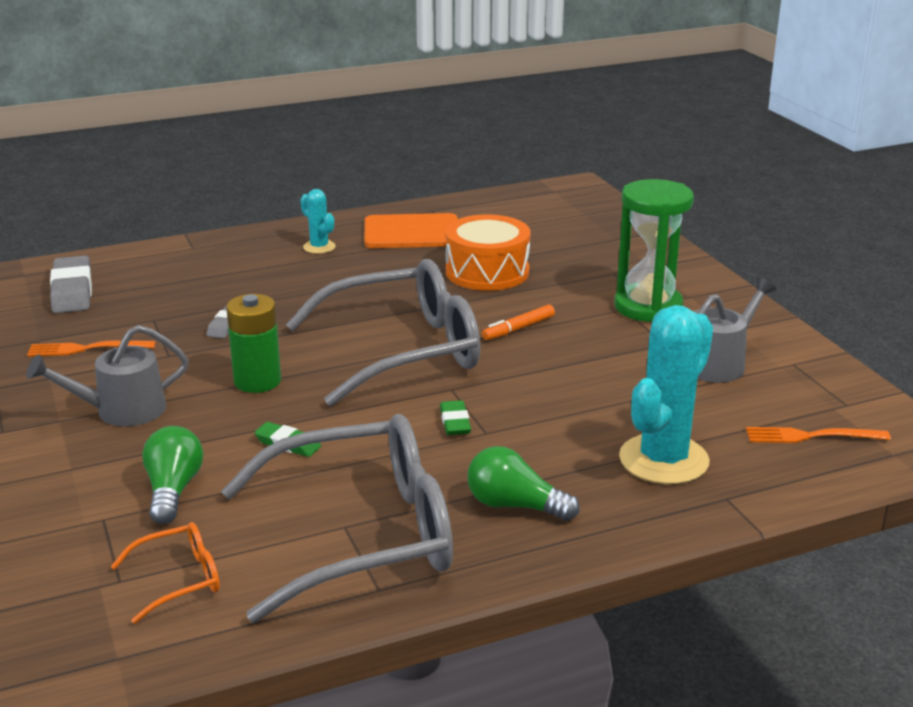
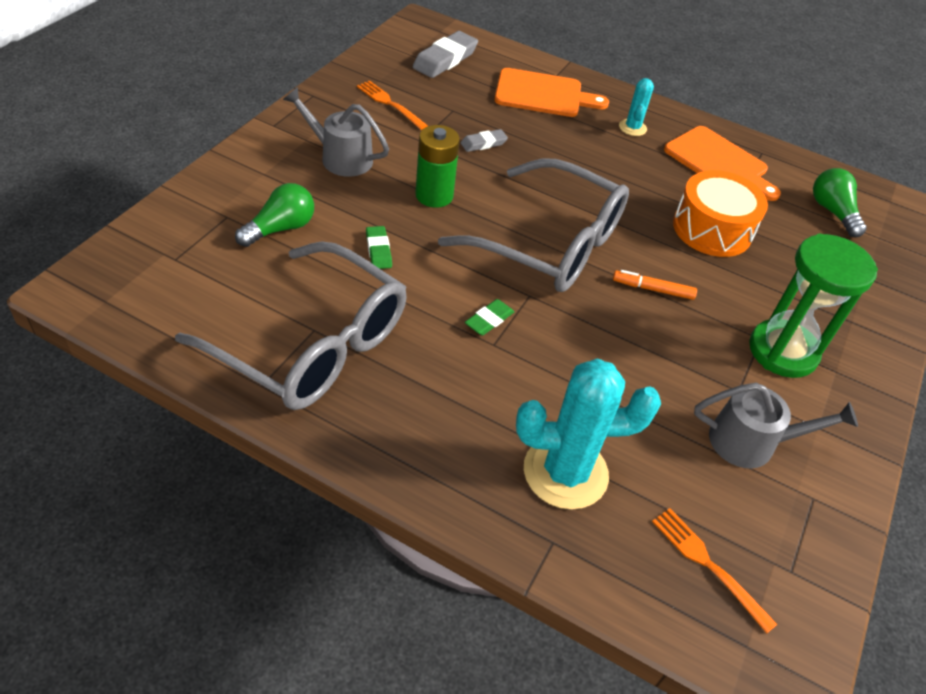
camera: 45 degrees right, 20 degrees up
(179, 580) = (195, 284): orange glasses -> none
(208, 266) = (543, 94): none -> orange cutting board
(515, 505) = (418, 409): green light bulb -> green light bulb (832, 212)

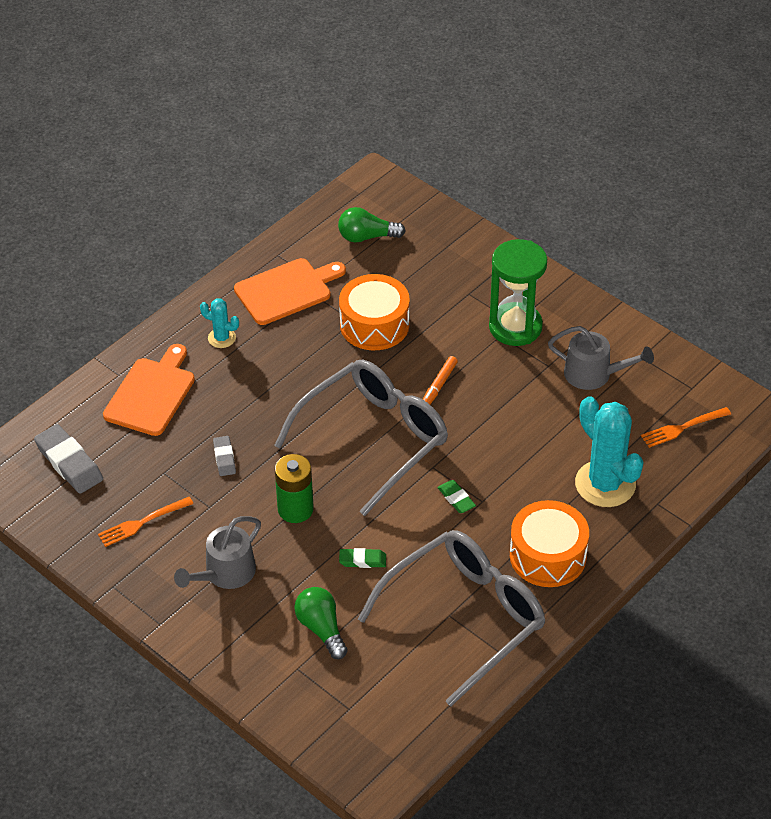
camera: 70 degrees left, 0 degrees up
(425, 418) = (548, 555): none -> orange drum
(565, 472) = (605, 484): turquoise cactus -> turquoise cactus turned 45 degrees counterclockwise
(751, 442) = (593, 374): grey watering can -> grey watering can turned 90 degrees clockwise

